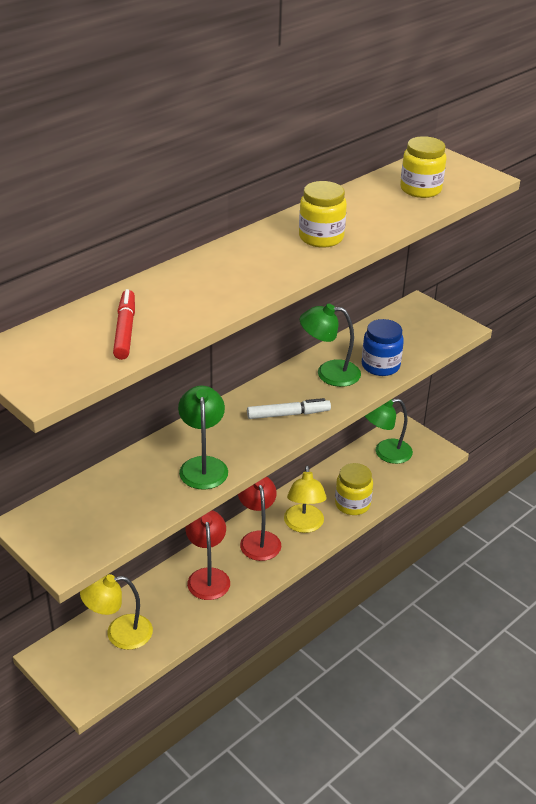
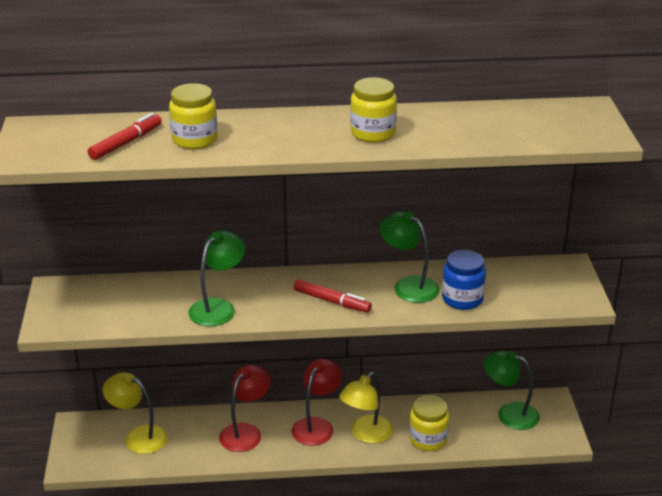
camera: 40 degrees right, 5 degrees down
(288, 414) = (332, 301): white marker -> red marker
(420, 189) = (526, 126): yellow jar -> yellow jar (194, 140)

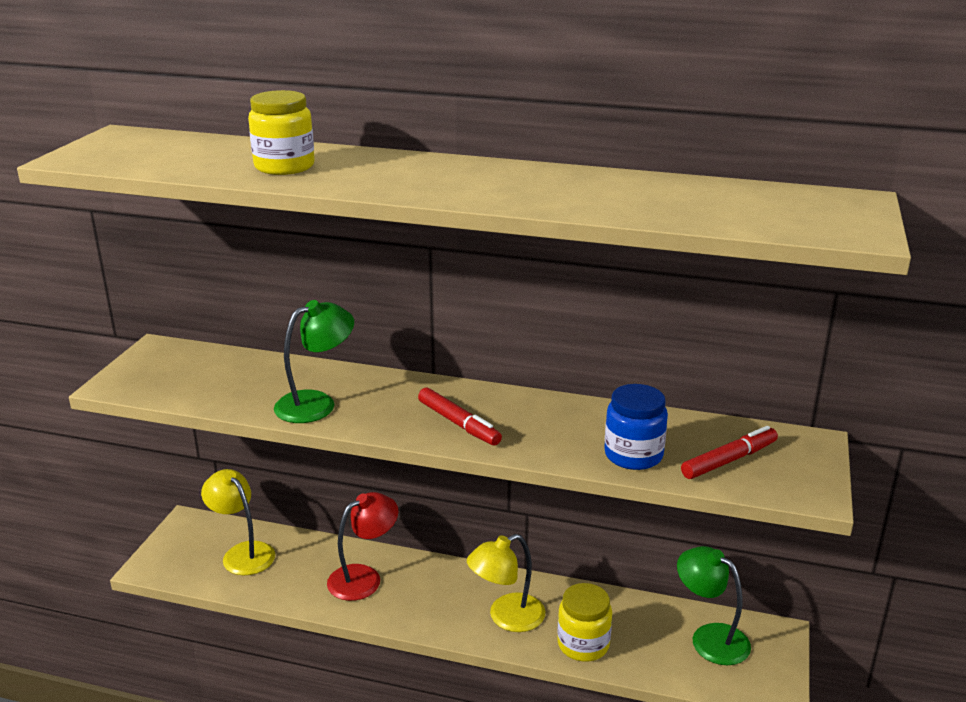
camera: 20 degrees right, 5 degrees down
(126, 143) = (203, 160): red marker -> red marker (729, 460)
(316, 425) = (452, 591): red lamp -> none
(373, 133) = (514, 188): yellow jar -> none
(408, 286) = (570, 424): green lamp -> none

